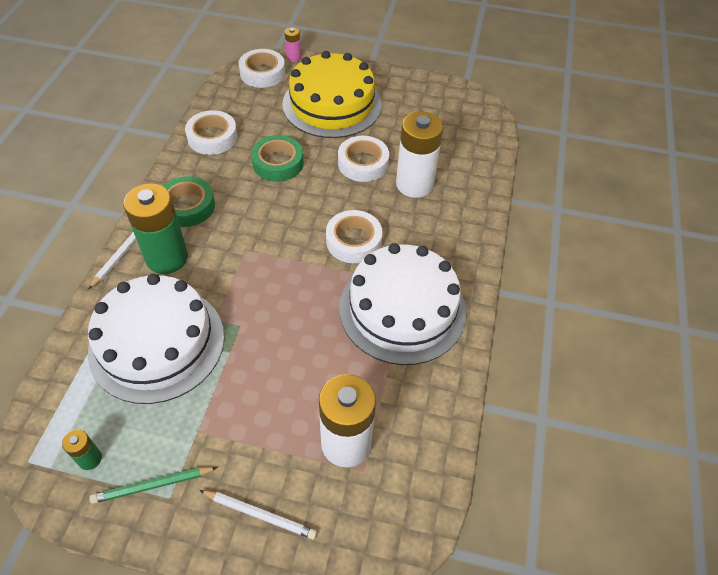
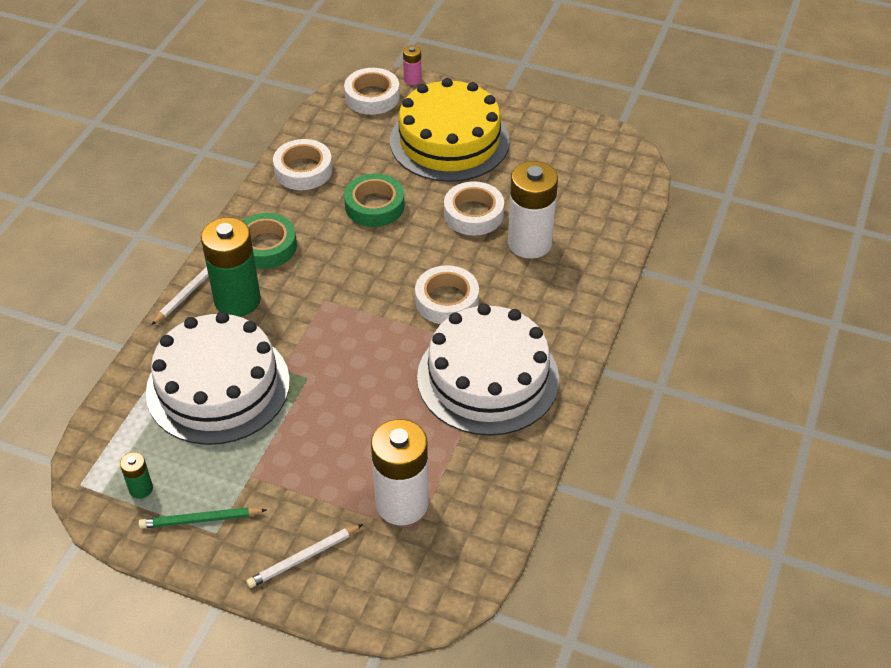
camera: 10 degrees right, 5 degrees down
(260, 514) = (303, 558): white pencil -> white pencil turned 120 degrees clockwise

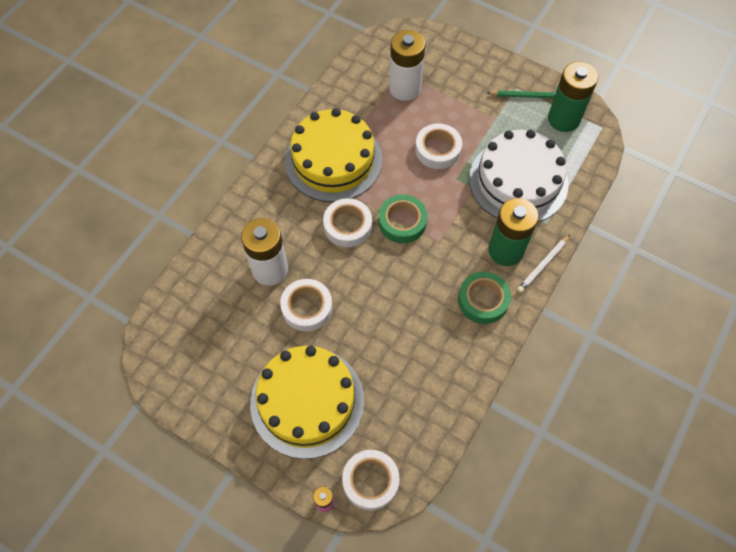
camera: 170 degrees left, 15 degrees up
(141, 489) = (563, 119): green battery -> green battery, size x2.21
(303, 170) = (447, 385): white tape -> white tape (438, 149)
(303, 558) = (465, 67): white pencil -> none
(374, 206) = (388, 330): green tape -> green tape (402, 222)
(488, 378) = (333, 160): white cake -> yellow cake

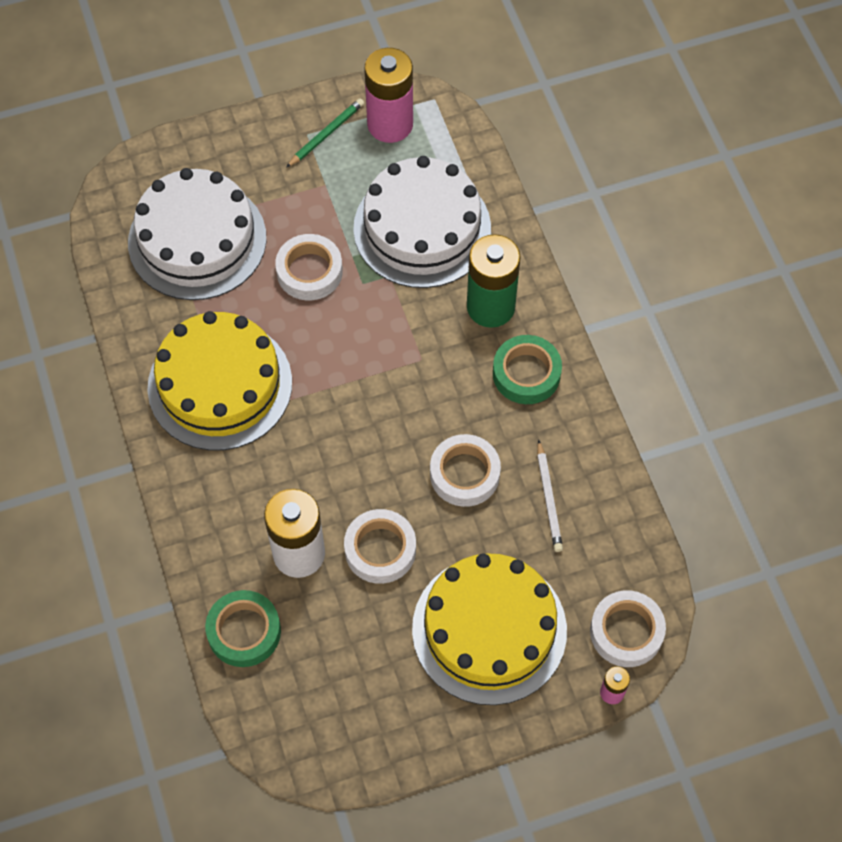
camera: 50 degrees left, 0 degrees up
(347, 226) = (318, 434): white tape -> white tape (464, 474)
(402, 222) = (365, 377): green tape -> green tape (244, 631)
(405, 88) = (197, 240): white battery -> white cake
(543, 265) = (538, 287): white pencil -> white pencil (548, 499)
(563, 119) = (390, 124): green battery -> pink battery

